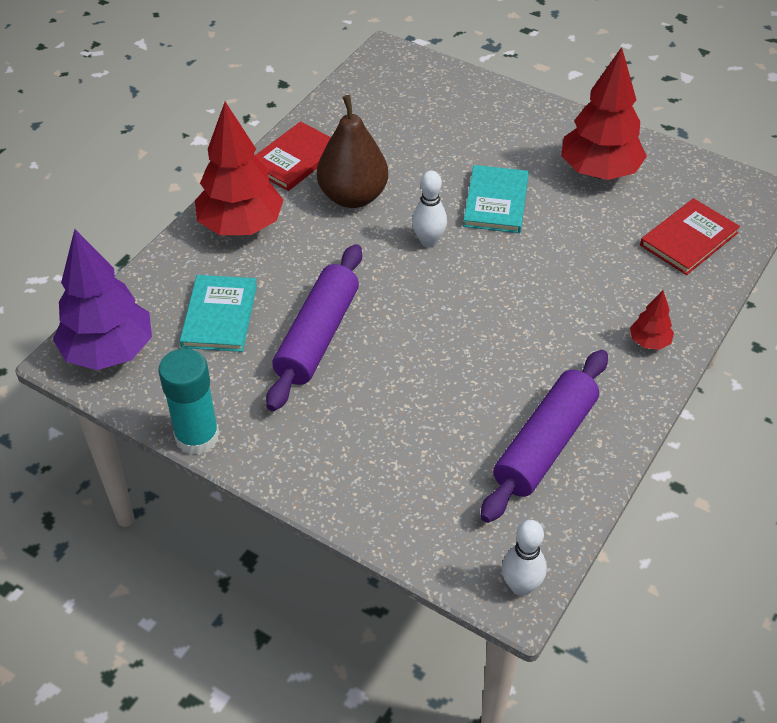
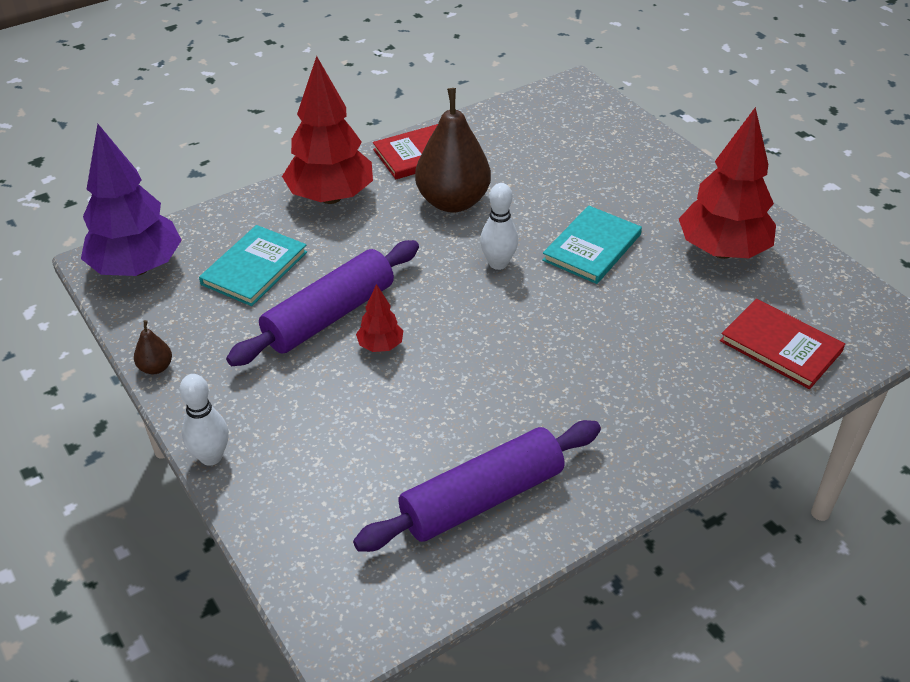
camera: 25 degrees right, 5 degrees down
(197, 437) = (156, 367): turquoise glue stick -> brown pear
(521, 586) = (357, 633): white bowling pin -> white bowling pin (211, 457)
(649, 342) = (666, 435): red tree -> red tree (380, 346)
(688, 239) = (780, 346): red book -> red book turned 60 degrees clockwise

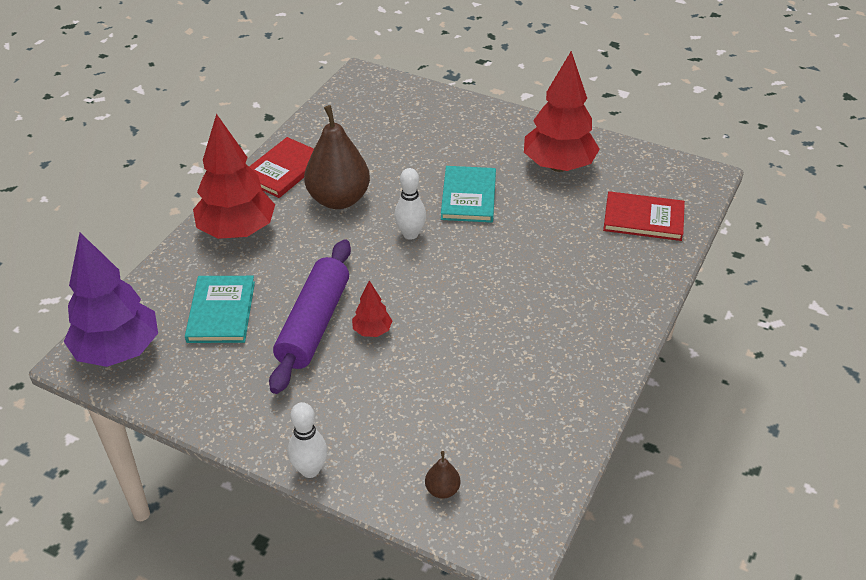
camera: 30 degrees left, 0 degrees up
(156, 367) = (205, 423): brown pear -> brown pear (442, 490)
(482, 498) = (531, 407): purple rolling pin -> none

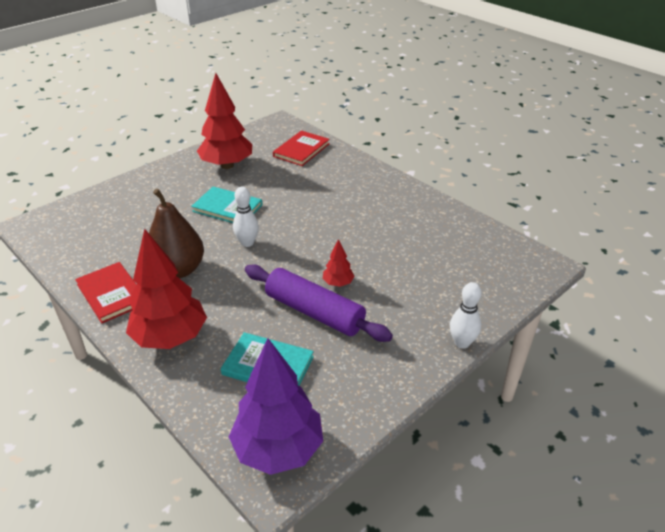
camera: 70 degrees left, 5 degrees down
(442, 490) = (496, 283): brown pear -> none

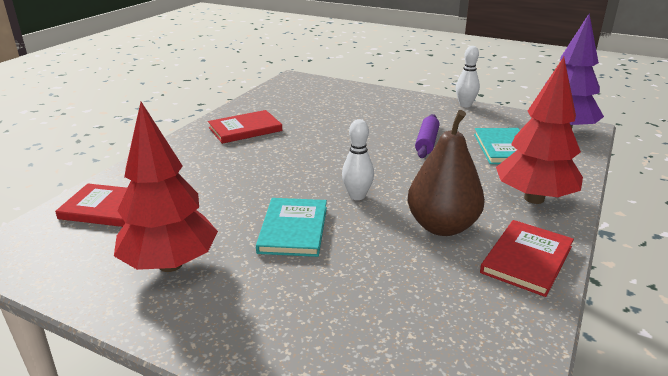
camera: 110 degrees left, 10 degrees down
(314, 312) = (427, 142): purple rolling pin -> purple rolling pin, size x0.60
(338, 283) = (380, 139): red tree -> none
(401, 210) = (245, 129): none -> red book
(462, 343) = (403, 94): white bowling pin -> white bowling pin (465, 105)

